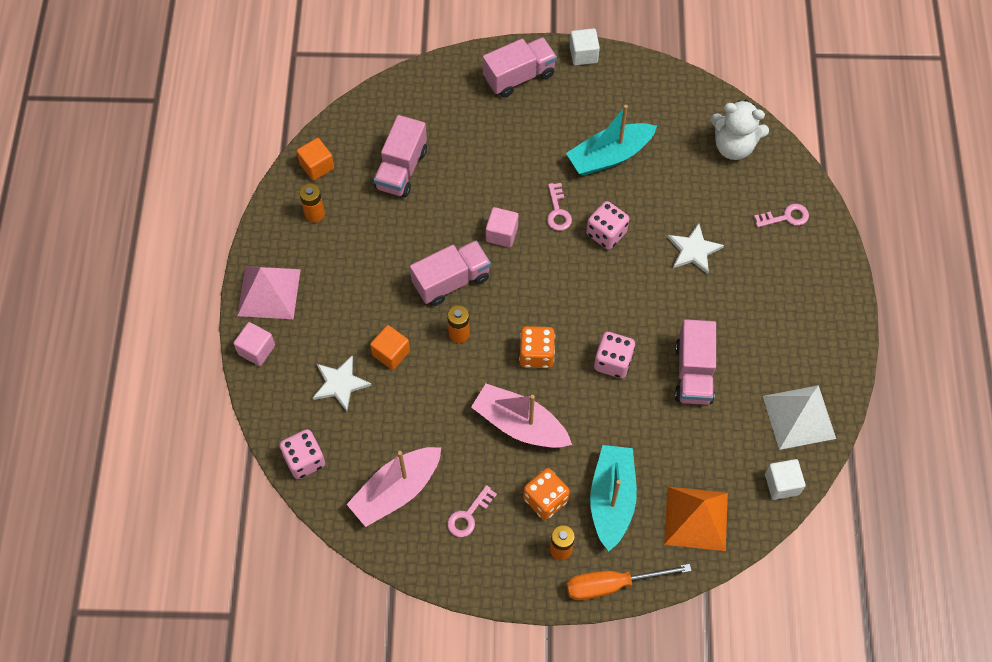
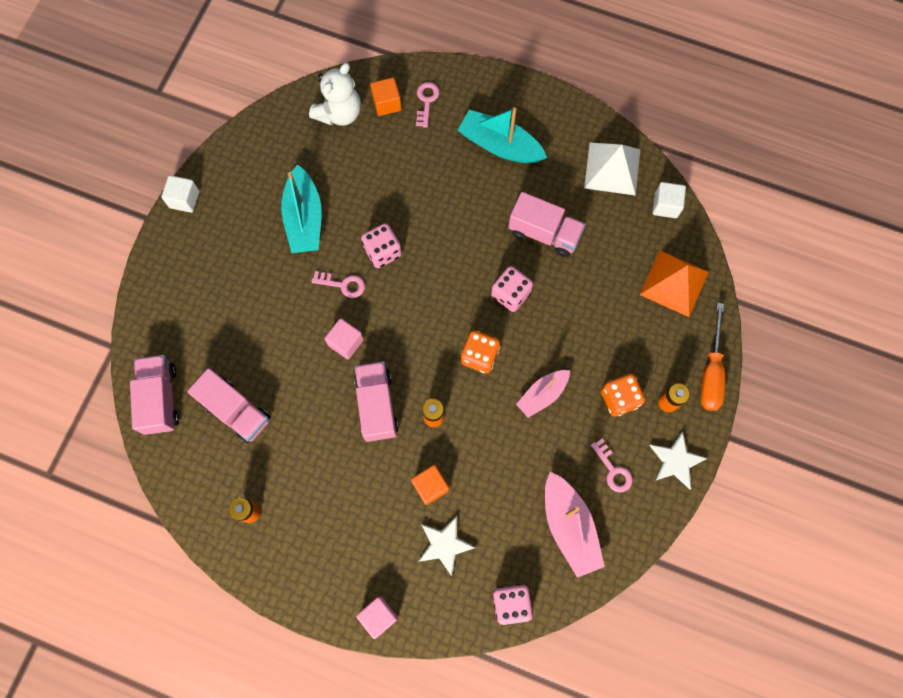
camera: 70 degrees left, 10 degrees up
(269, 292) = (320, 585): pink pyramid -> none
(317, 166) = (196, 493): orange cube -> orange cube (387, 103)
(519, 76) = (181, 265): pink truck -> pink truck (160, 398)
(520, 425) = (542, 395): pink boat -> pink boat, size x0.64
(612, 500) = (637, 343): turquoise boat -> turquoise boat (500, 145)
(694, 250) = (428, 186): white star -> white star (676, 461)

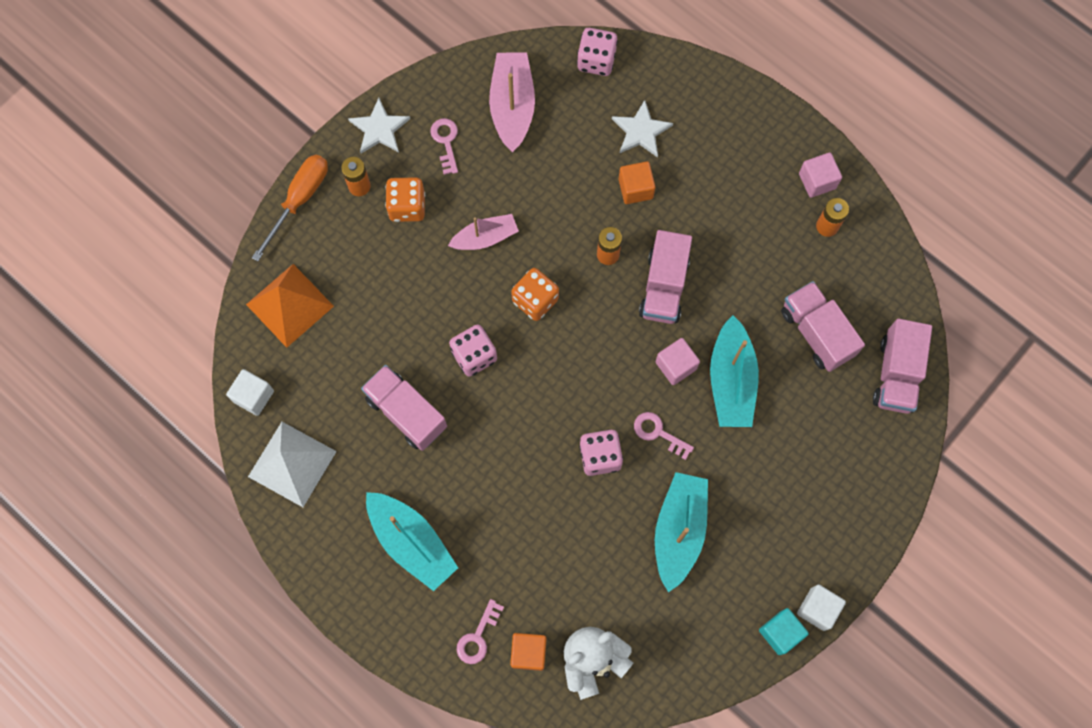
camera: 160 degrees left, 0 degrees up
(208, 174) = (780, 632): none -> turquoise cube
(297, 346) = (731, 380): none -> turquoise boat
(378, 616) = (726, 91): pink cube -> pink cube (817, 181)

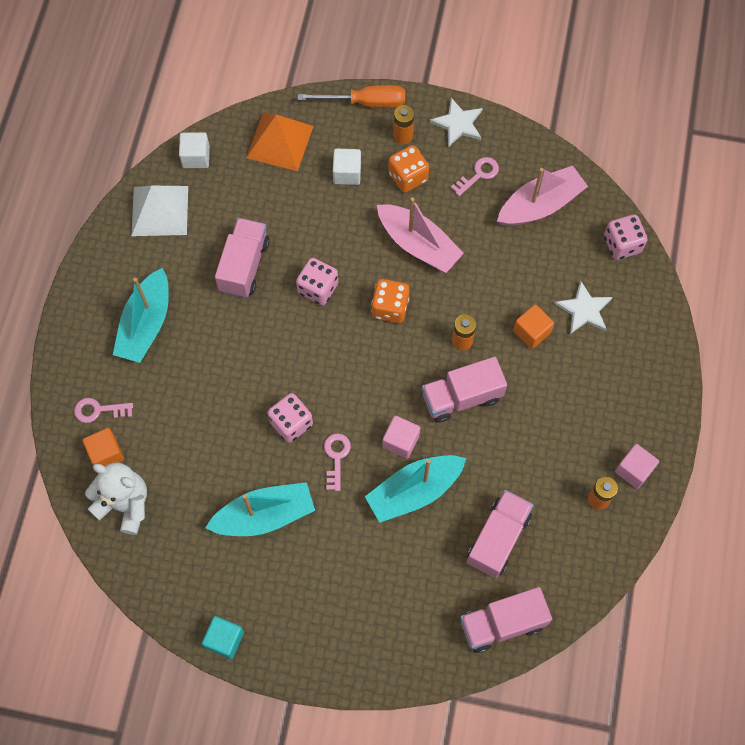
camera: 60 degrees right, 5 degrees down
(485, 238) = (418, 244): pink boat -> pink boat, size x1.56
(817, 609) = (261, 660): white cube -> white cube (347, 173)

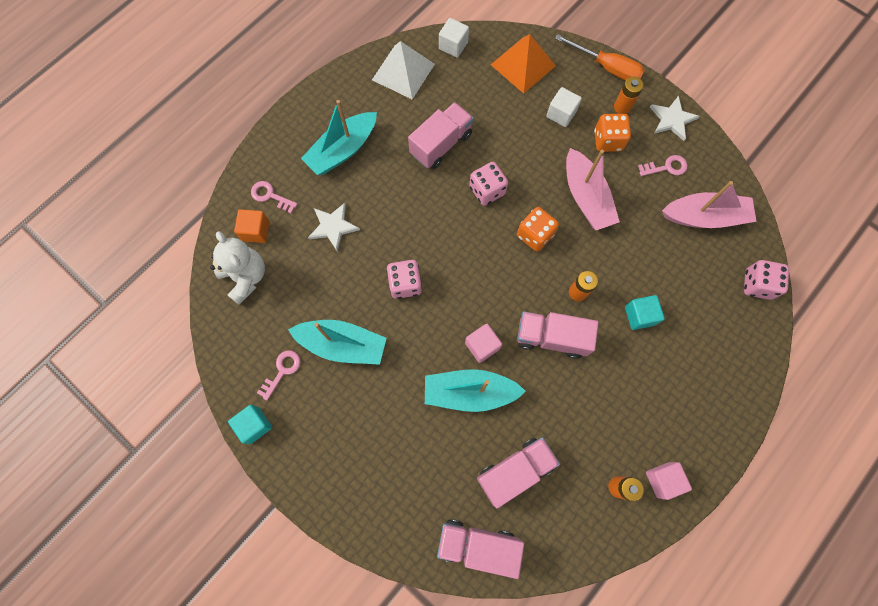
camera: 30 degrees right, 5 degrees up
(336, 457) = (424, 330): pink key -> pink key (282, 371)
(531, 332) = (639, 316): orange cube -> turquoise cube
(584, 310) = (694, 321): white star -> white star (333, 227)

